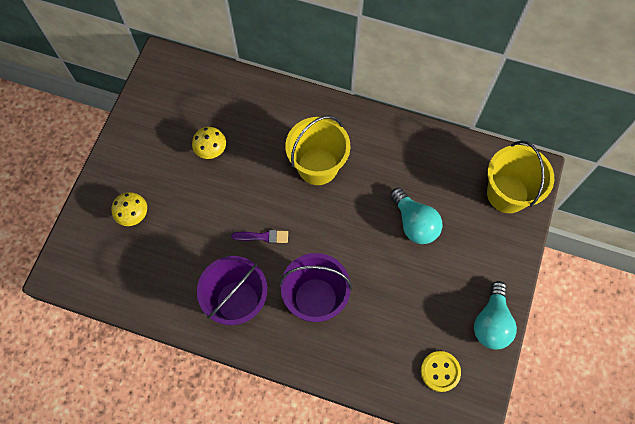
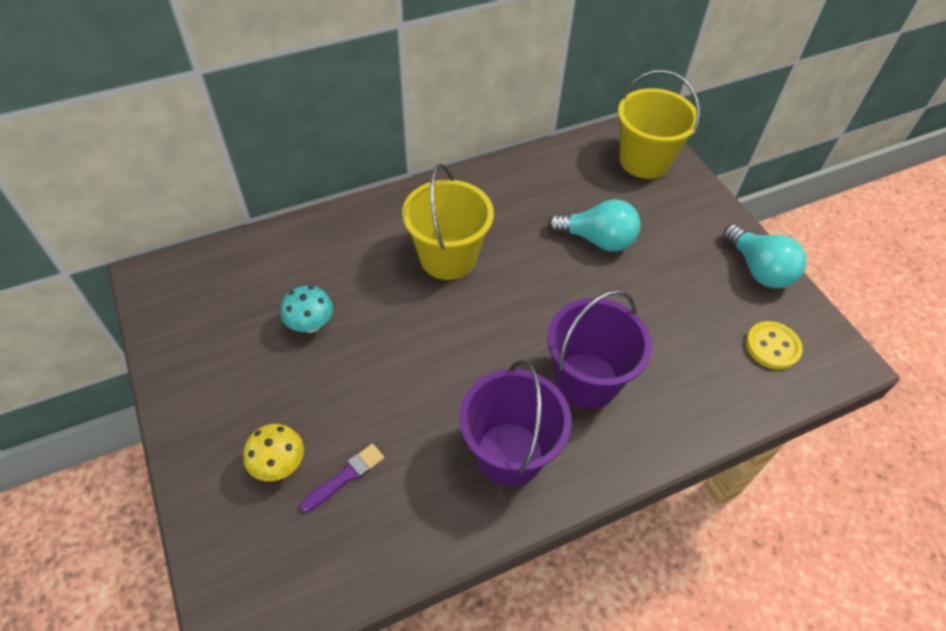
camera: 45 degrees left, 15 degrees down
(211, 150) = (311, 325): yellow mushroom -> turquoise mushroom
(263, 236) = (464, 365): purple brush -> purple brush (346, 476)

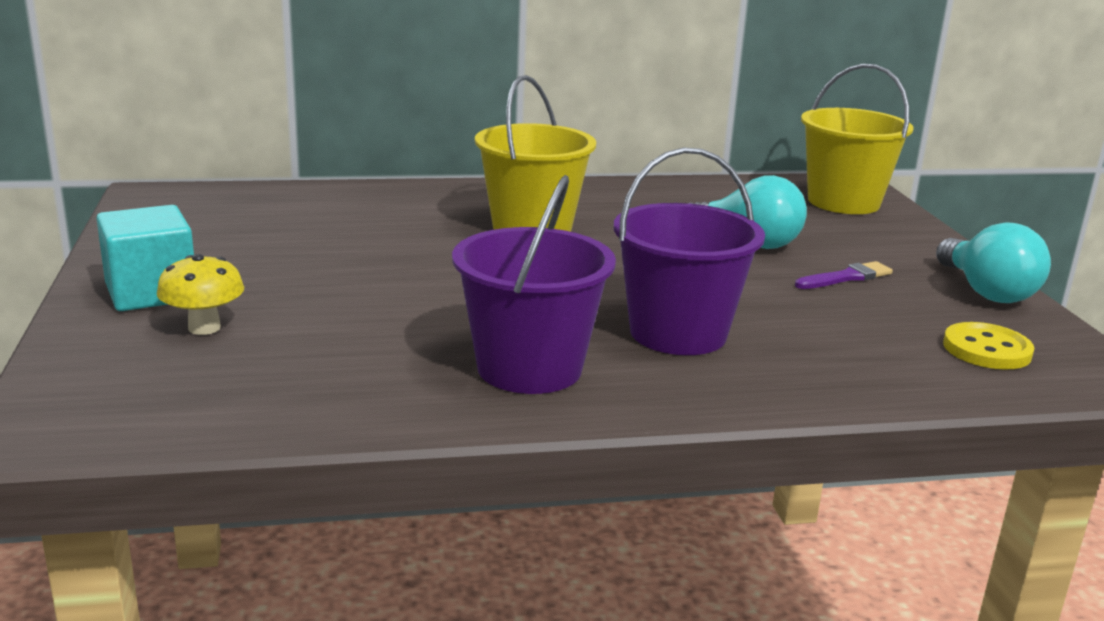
camera: 15 degrees right, 30 degrees down
(220, 427) = (151, 292): none -> turquoise cube
(311, 325) = (320, 246): turquoise mushroom -> none
(346, 476) = (286, 349): purple brush -> purple brush (846, 277)

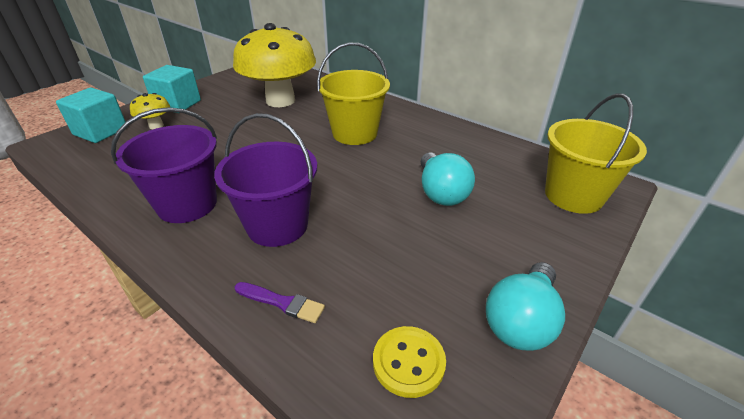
camera: 50 degrees right, 15 degrees up
(112, 374) = (100, 131): none -> turquoise cube
(327, 230) = (280, 100): none -> yellow mushroom
(846, 277) = (444, 248): purple brush -> purple brush (282, 302)

